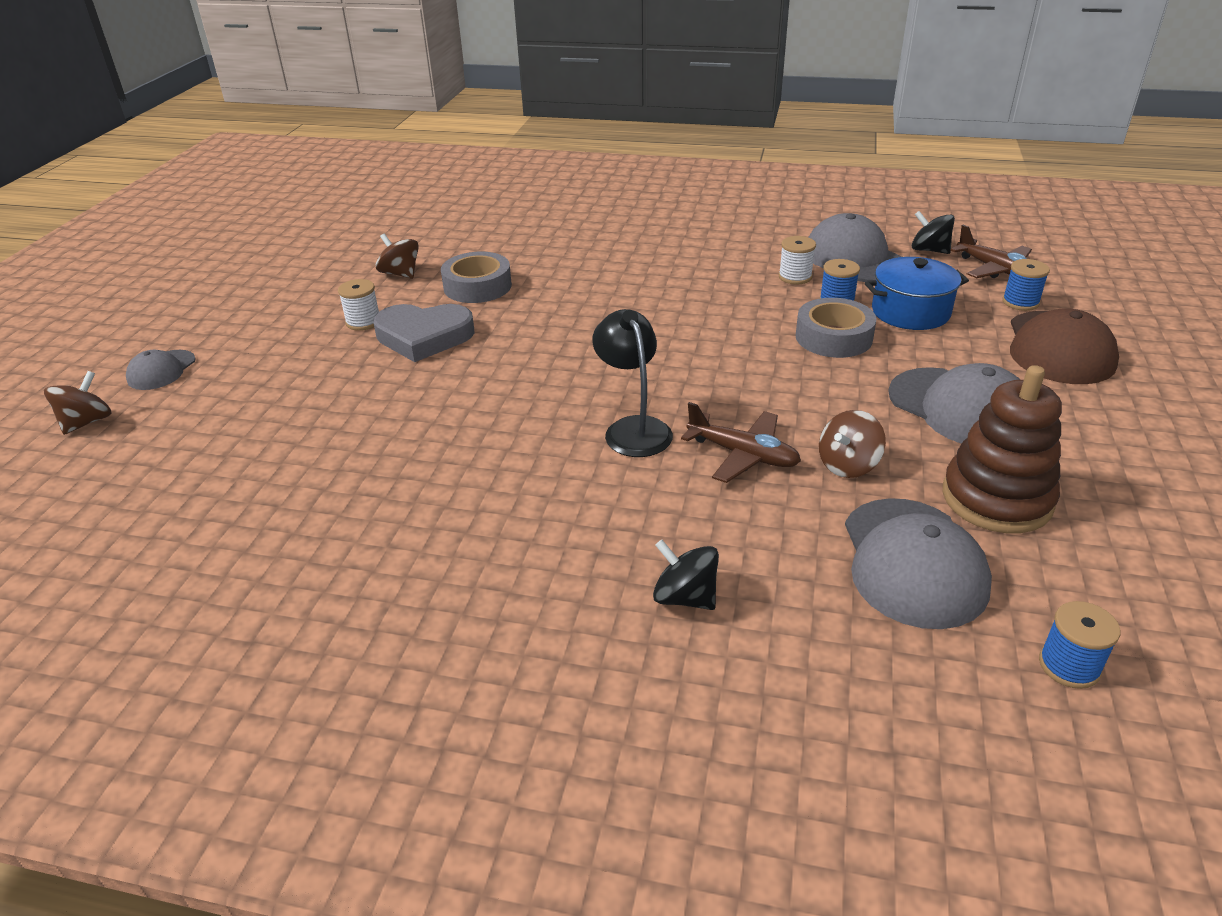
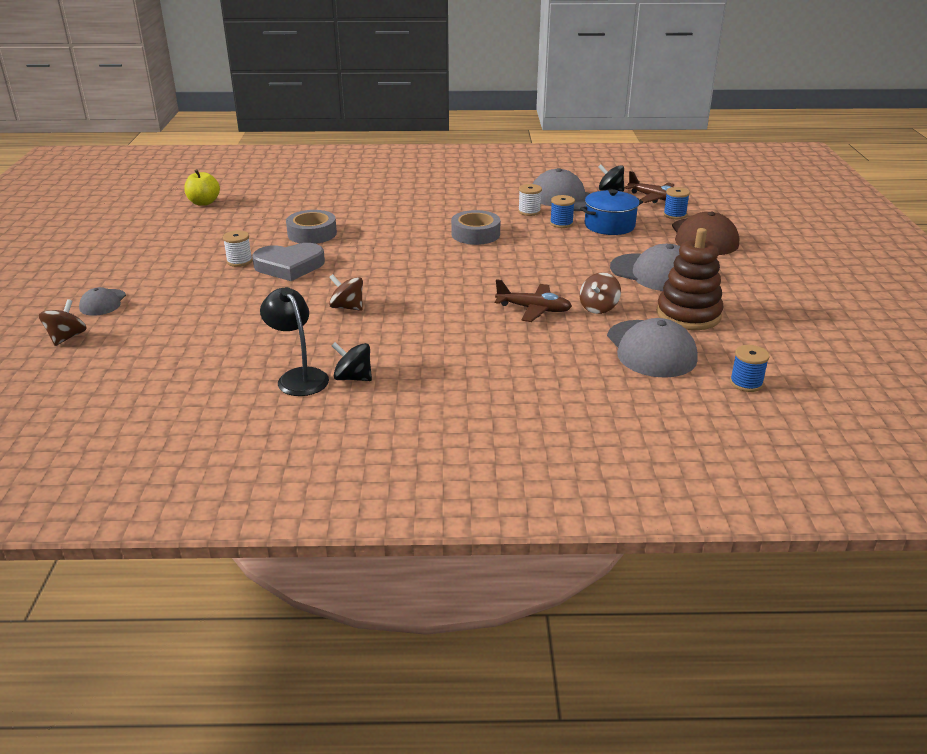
camera: 15 degrees left, 5 degrees down
(364, 226) = (204, 202): none -> yellow apple
(400, 274) = (250, 230): brown spinning top -> brown spinning top (347, 307)
(633, 428) = (459, 303): black lamp -> black lamp (298, 377)
(685, 597) = (527, 380): black spinning top -> black spinning top (353, 378)
(833, 337) = (566, 243): grey tape -> grey tape (475, 234)

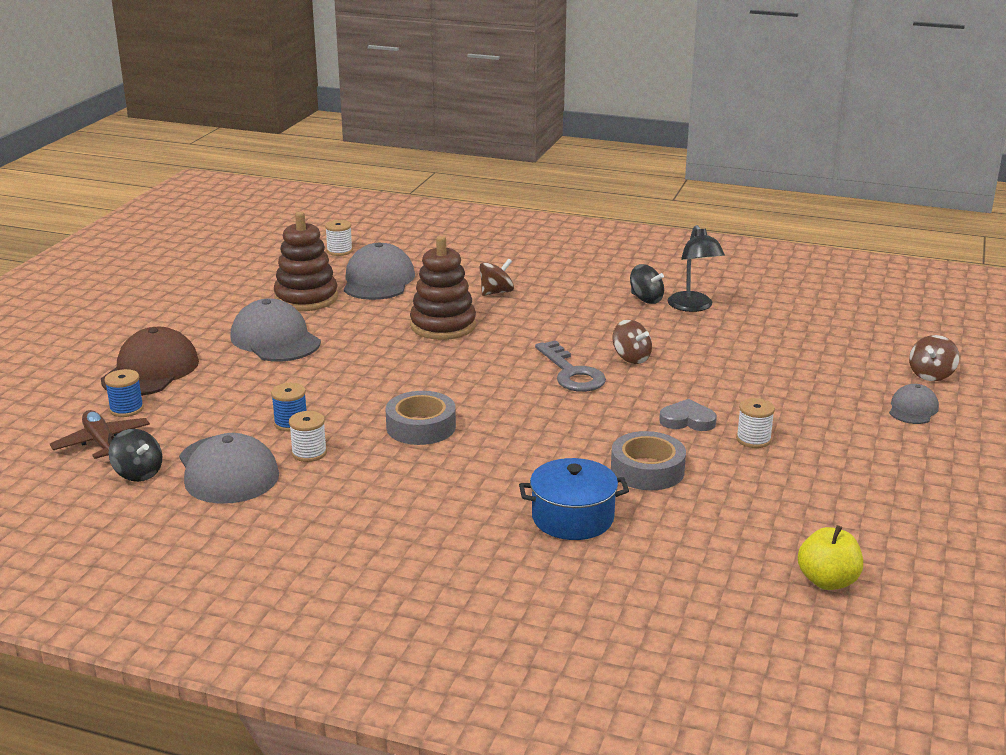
camera: 160 degrees left, 5 degrees down
(289, 266) = (687, 420): grey heart -> grey heart, size x0.61
(392, 286) = (572, 373): none -> grey key
(533, 309) = (443, 326): brown plane -> brown stacking toy
(598, 308) = (379, 317): brown spinning top -> brown spinning top (496, 292)
(609, 225) = (234, 408): blue pot -> blue pot (572, 518)
(746, 383) = (339, 251): blue spool -> white spool

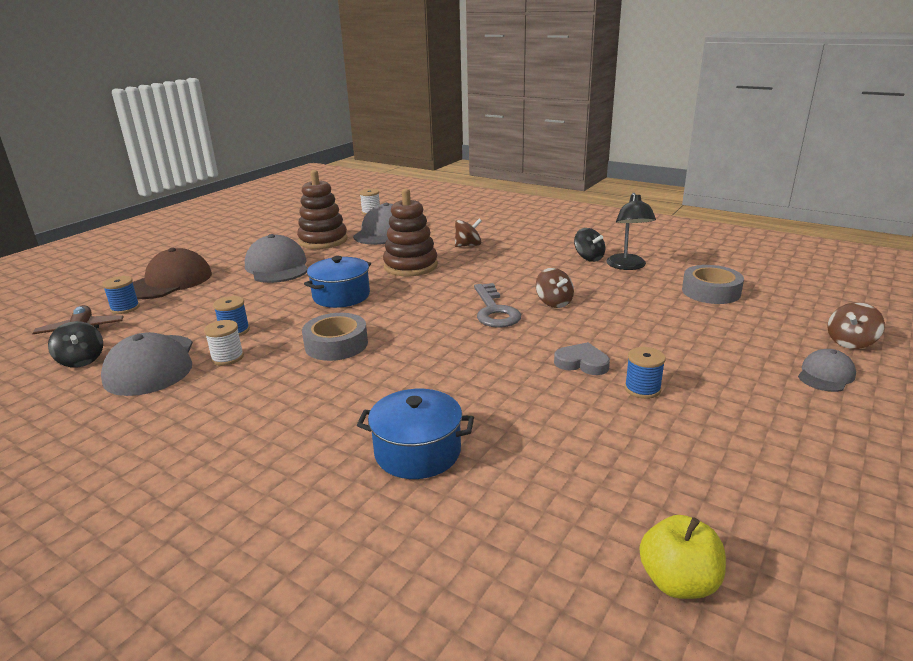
camera: 15 degrees right, 0 degrees up
(385, 371) = (341, 296): none -> blue pot
(647, 470) = (519, 409): grey tape -> grey tape (711, 292)
(753, 439) = (642, 389): white spool -> blue spool

